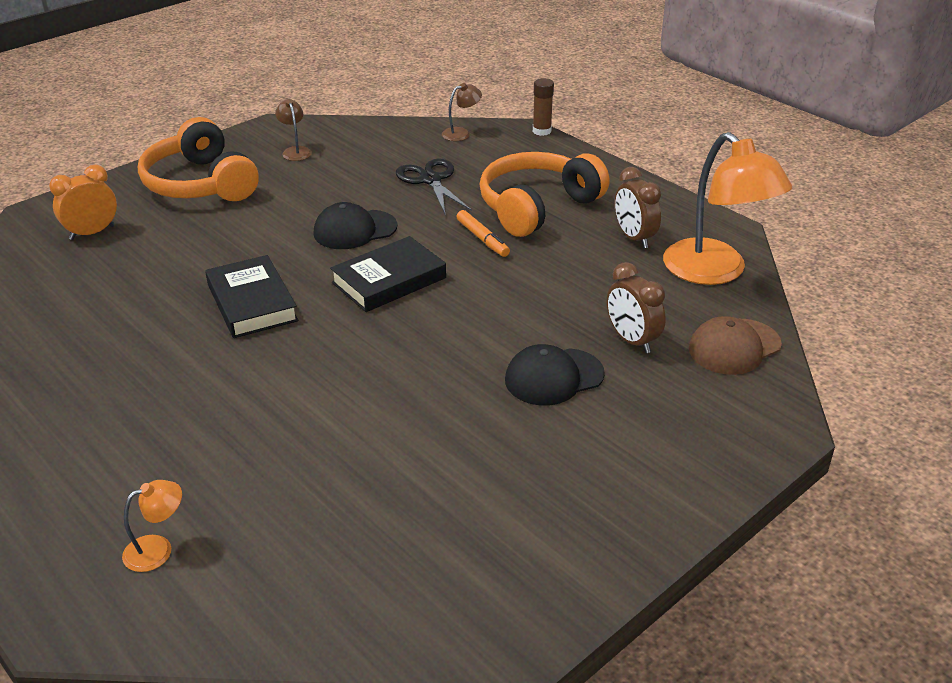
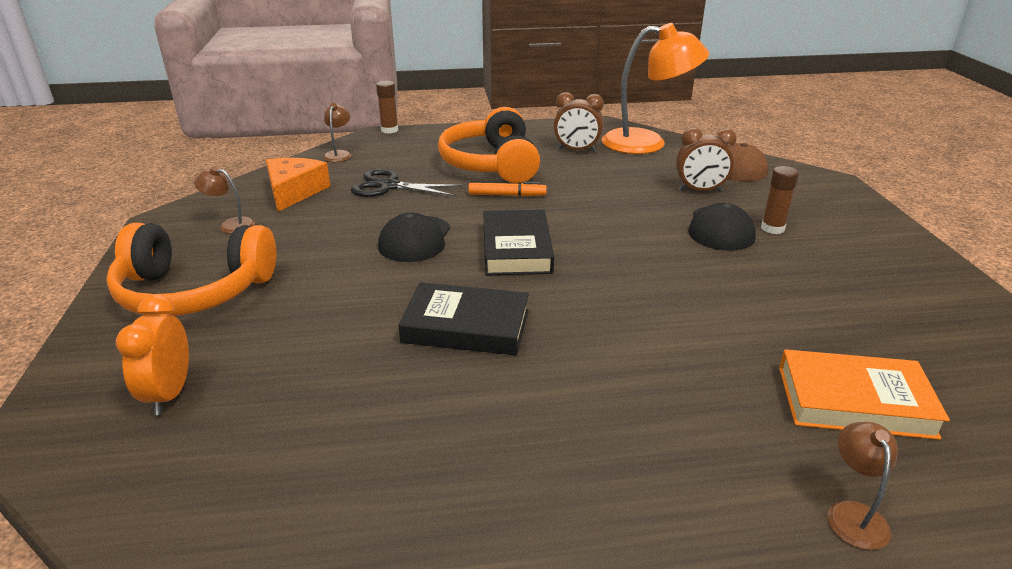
camera: 55 degrees left, 5 degrees down
(158, 549) = (853, 514): orange lamp -> brown lamp
(306, 526) = (854, 401): none -> orange book
(372, 148) = (294, 192): none -> orange cheese
(594, 410) = (772, 228): none -> brown glue stick

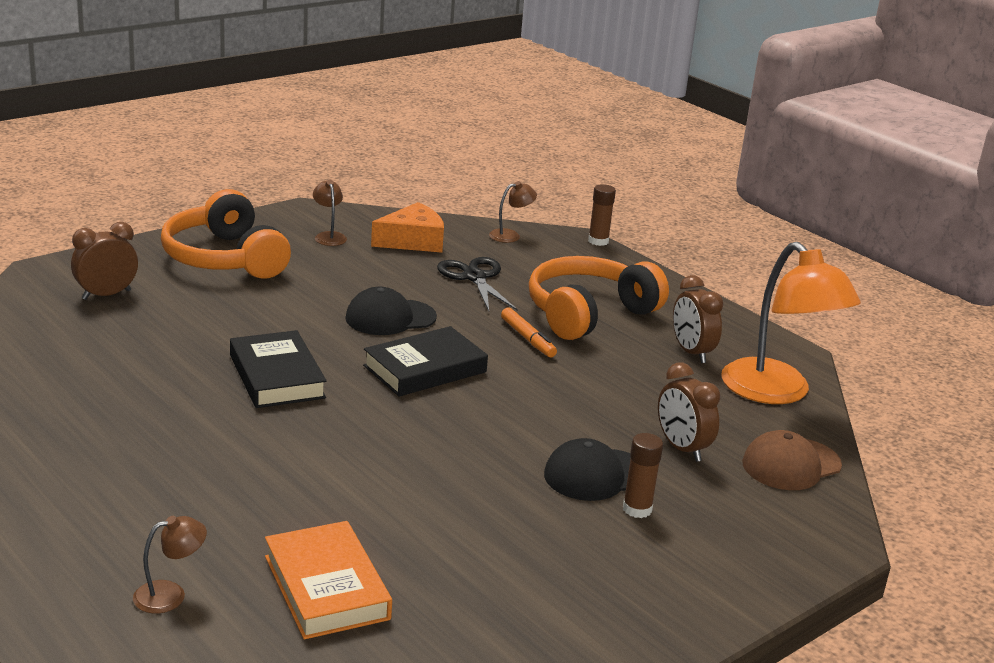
camera: 55 degrees right, 5 degrees down
(169, 394) = (106, 295): orange clock -> brown clock

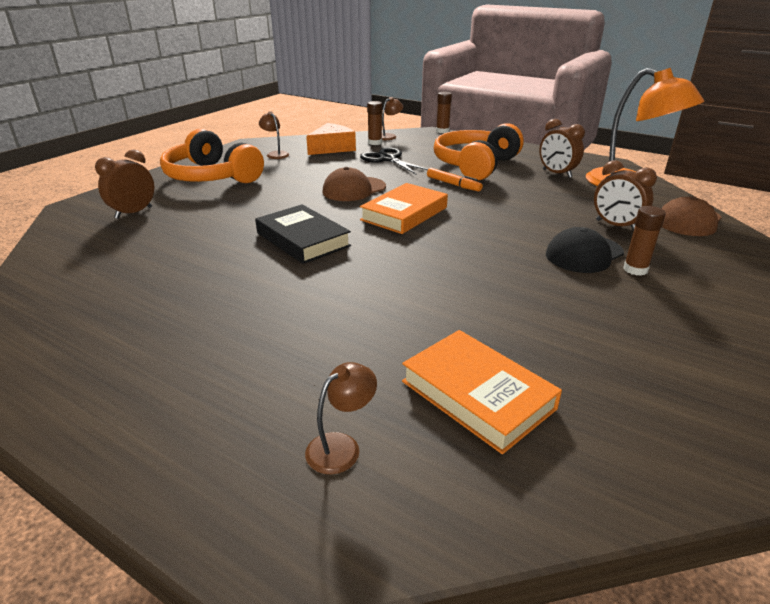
camera: 15 degrees left, 5 degrees up
(390, 318) = (354, 189): black cap -> brown cap
(425, 369) = (404, 214): black book -> orange book
(480, 243) = (375, 143): none -> brown glue stick

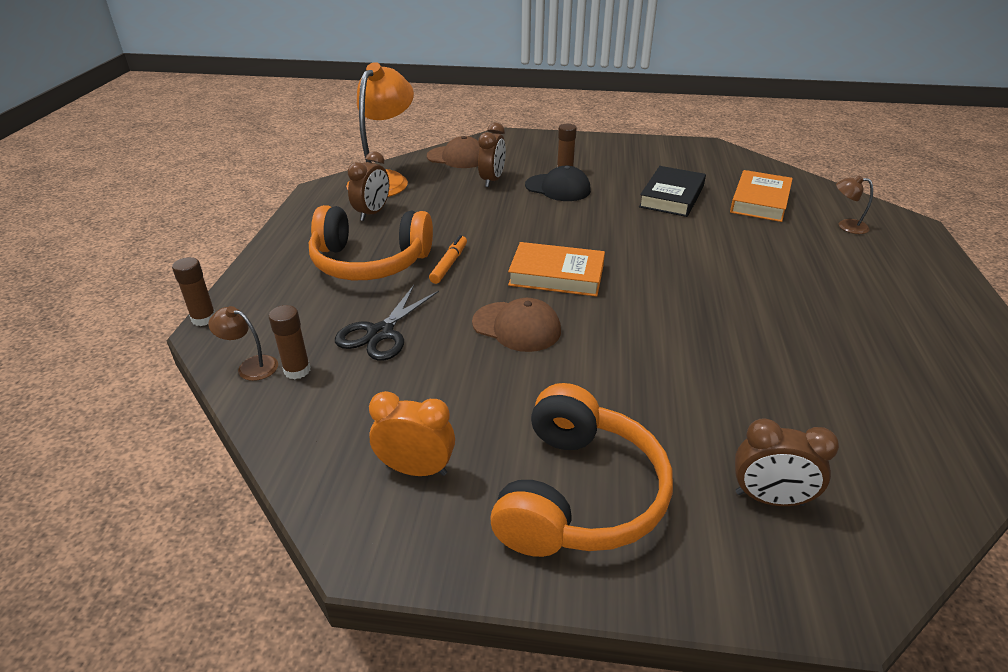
camera: 115 degrees left, 5 degrees up
(275, 154) = (416, 469): brown lamp -> orange clock
(303, 239) = (673, 316): black book -> black book (672, 196)
(332, 148) = (347, 410): orange cheese -> none

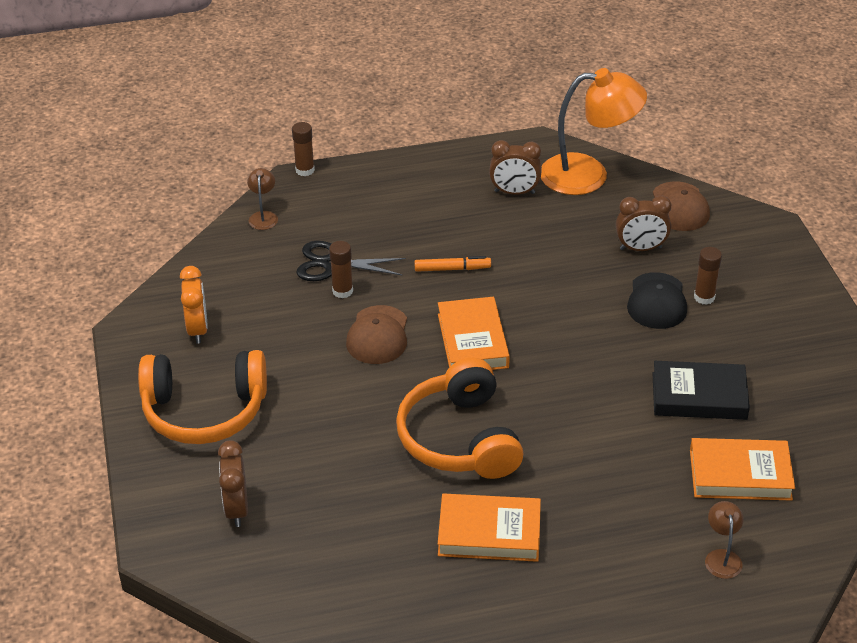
camera: 70 degrees right, 5 degrees up
(297, 370) = (269, 239): brown glue stick -> brown glue stick (342, 291)
(370, 262) = (428, 222): orange headphones -> orange headphones (460, 438)
(817, 321) = (489, 533): none -> orange book

